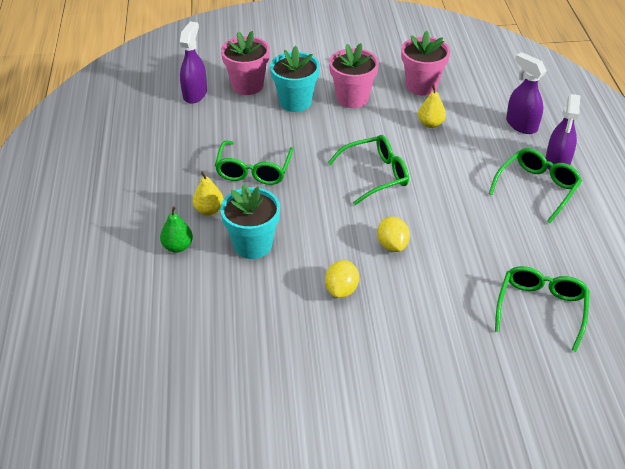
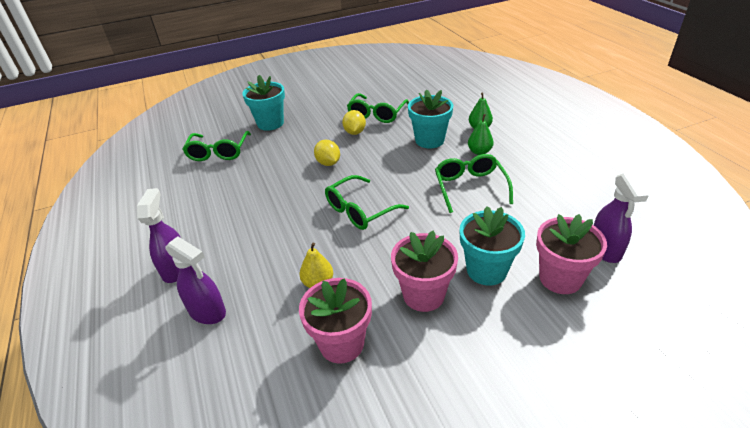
camera: 165 degrees right, 5 degrees down
(209, 210) = (479, 152): yellow pear -> green pear
(463, 351) = (270, 123): none -> turquoise flower pot
(537, 188) = (204, 236): green glasses -> green glasses (377, 114)

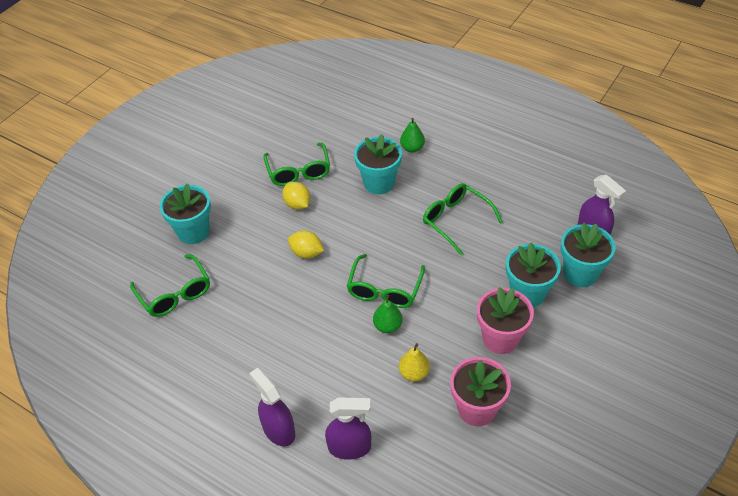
camera: 35 degrees left, 10 degrees up
(479, 152) = (434, 177): green pear -> green pear (388, 326)
(560, 278) = (580, 273): pink flower pot -> turquoise flower pot

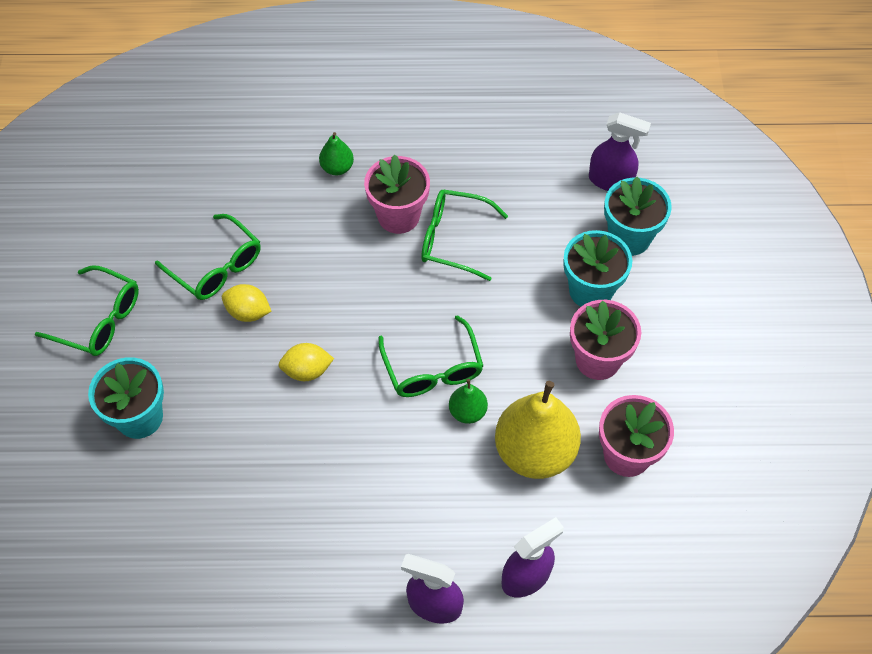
camera: 35 degrees left, 10 degrees up
(175, 293) = (179, 511): green glasses -> green glasses (99, 319)
(379, 183) = (329, 234): turquoise flower pot -> none
(414, 373) = (535, 452): yellow pear -> yellow pear, size x2.12
(430, 191) = (398, 216): none -> pink flower pot

